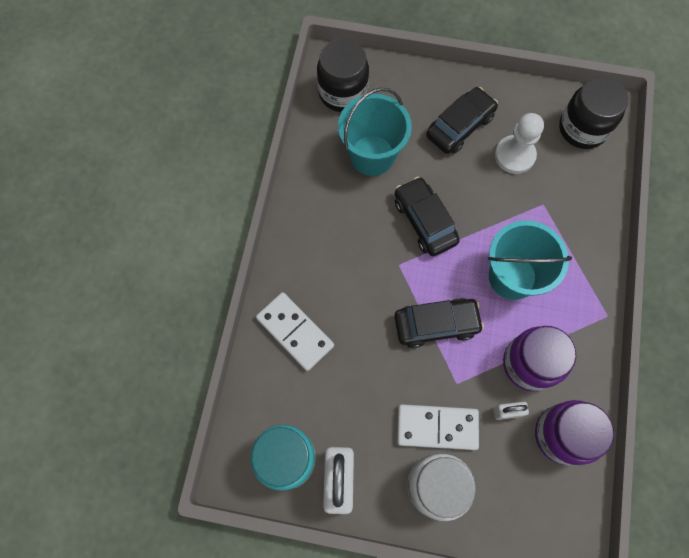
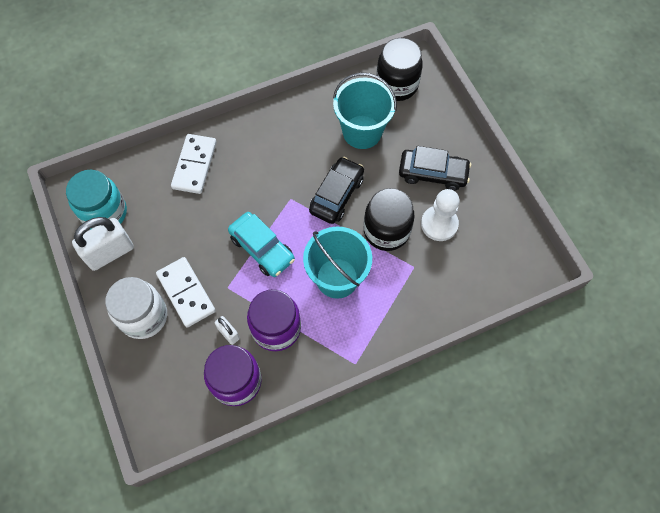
camera: 55 degrees right, 5 degrees down
(436, 324) = (262, 248): black car -> turquoise car
(582, 128) = (503, 259): black jar -> black jar (386, 231)

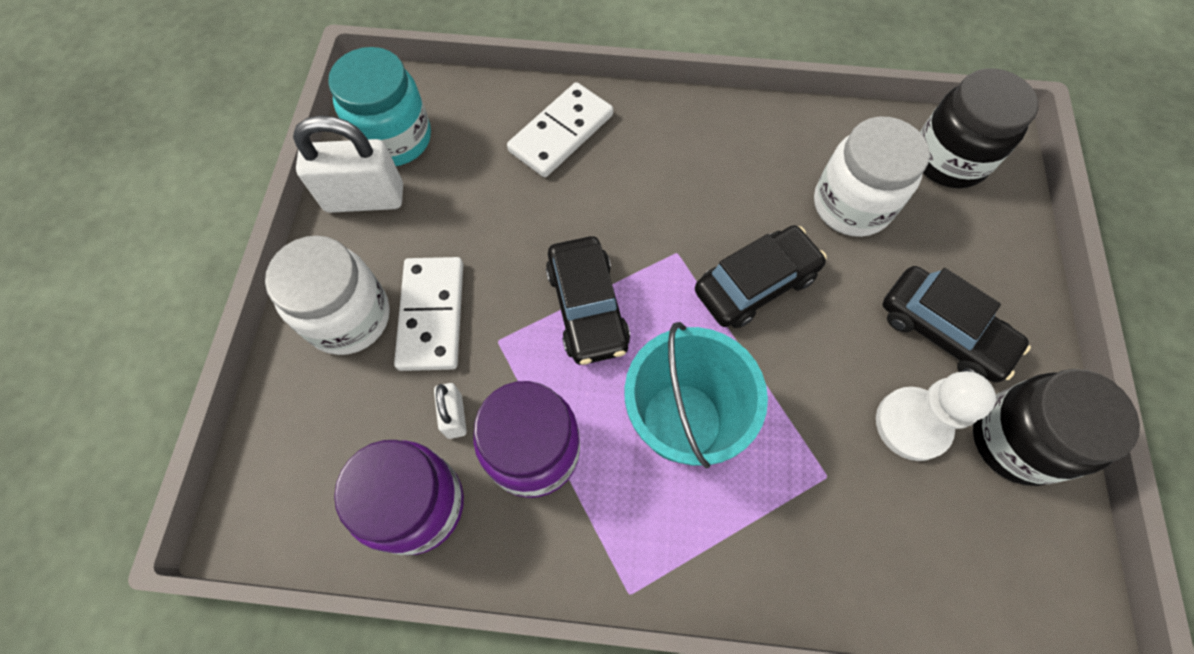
camera: 30 degrees right, 0 degrees up
(262, 248) = (587, 307): turquoise car -> black car
(362, 132) = (851, 205): turquoise bucket -> white jar
(386, 231) = (810, 386): black jar -> black jar (1015, 440)

